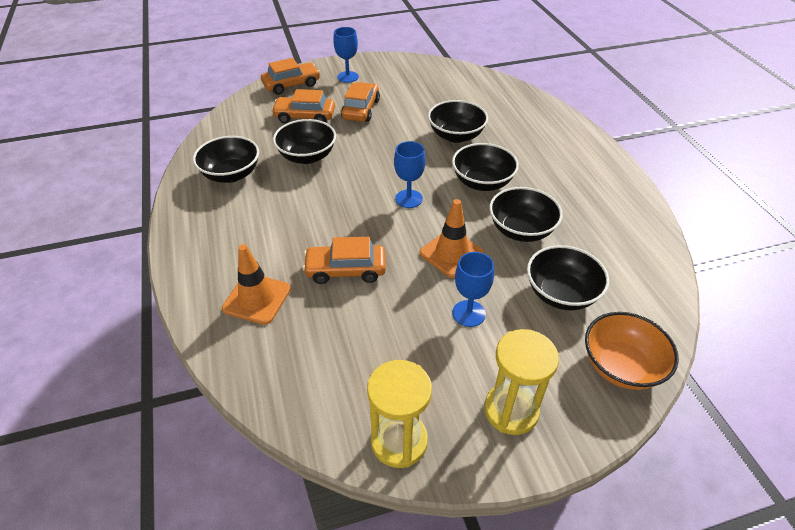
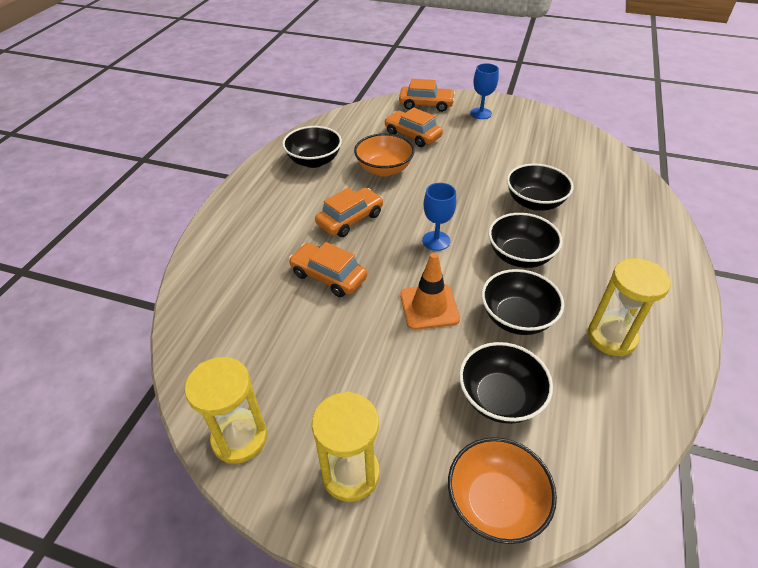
camera: 35 degrees right, 0 degrees up
(257, 299) = (245, 266): orange traffic cone -> none
(307, 156) = (384, 169): black bowl -> orange bowl
(361, 109) = (466, 146): orange car -> orange car (350, 219)
(468, 313) = (394, 367): blue goblet -> none
(592, 212) = (611, 337): none -> yellow hourglass

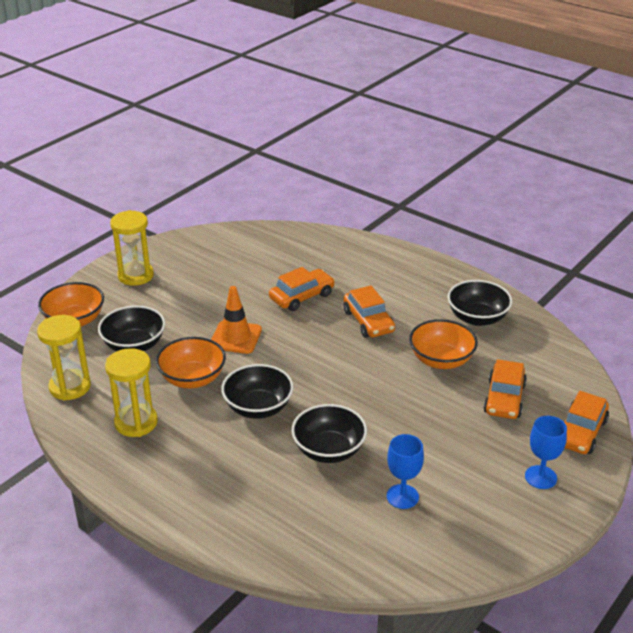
camera: 110 degrees right, 10 degrees down
(239, 438) = (189, 243): yellow hourglass -> yellow hourglass (70, 387)
(412, 135) = (504, 399): orange car -> orange car turned 135 degrees clockwise
(436, 241) = (309, 363): blue goblet -> blue goblet (402, 496)
(516, 318) = (192, 378): black bowl -> orange bowl

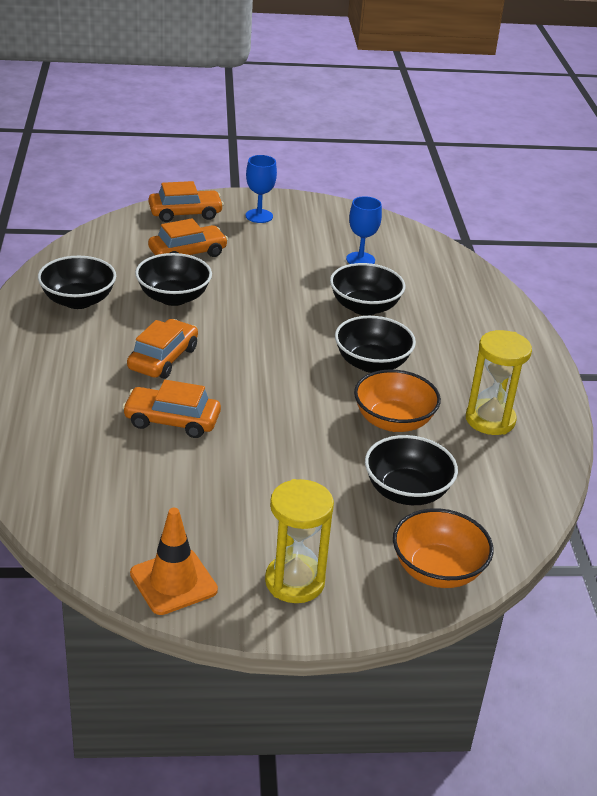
camera: 135 degrees left, 0 degrees up
(70, 387) = (519, 493): yellow hourglass -> none
(235, 337) = (299, 428): orange traffic cone -> orange traffic cone (173, 582)
(441, 360) = (173, 297): orange bowl -> black bowl

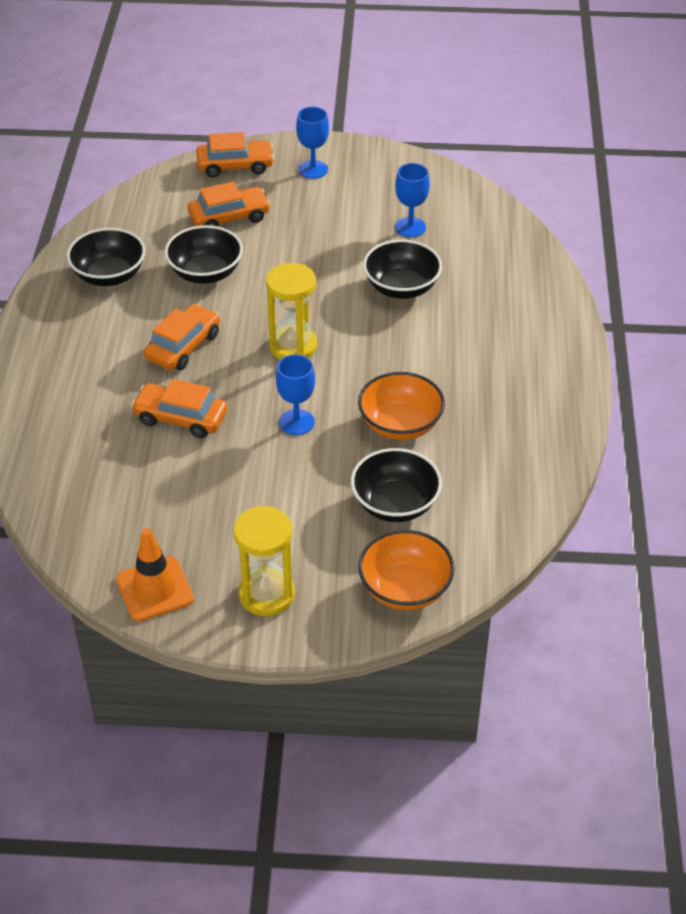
camera: 10 degrees right, 10 degrees up
(290, 421) = (296, 422): none -> blue goblet
(372, 363) = (393, 357): black bowl -> none
(490, 420) = (500, 426): yellow hourglass -> yellow hourglass (293, 346)

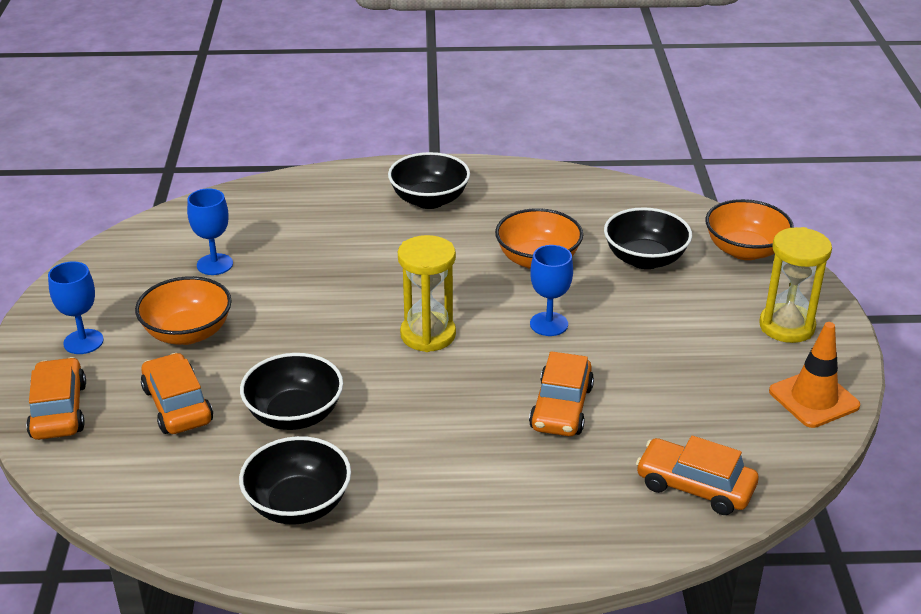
camera: 95 degrees left, 10 degrees down
(183, 346) = (437, 419): orange car -> orange car (695, 486)
(316, 218) = (188, 333): none -> orange bowl
(401, 288) = (323, 267): black bowl -> black bowl (429, 200)

